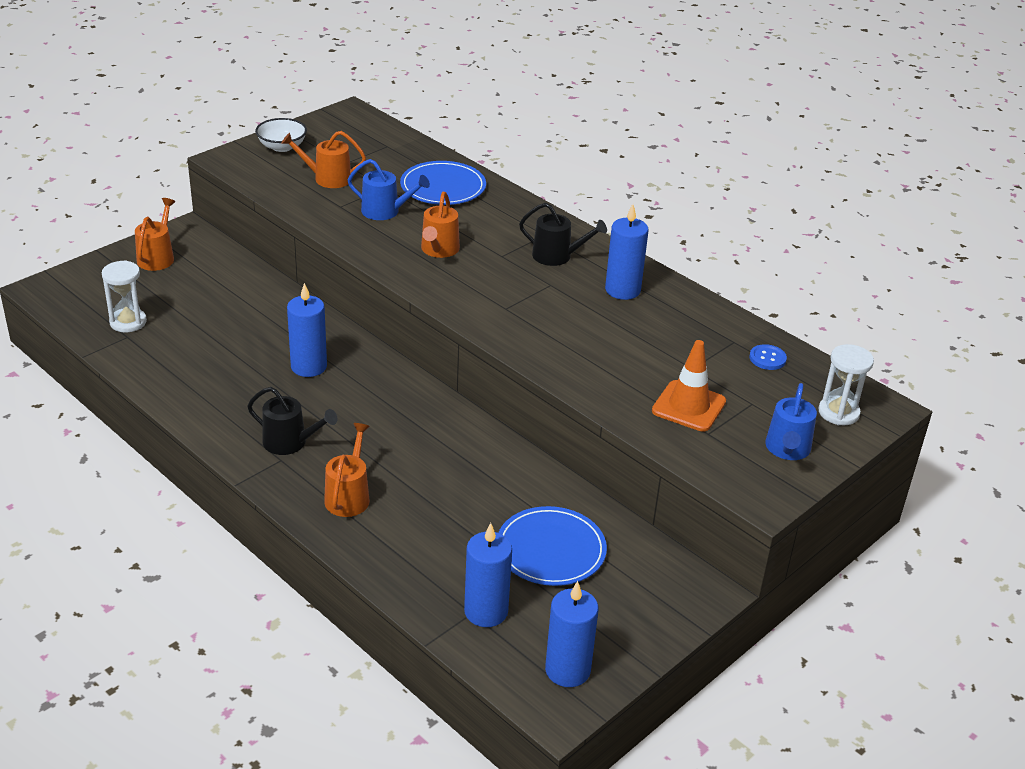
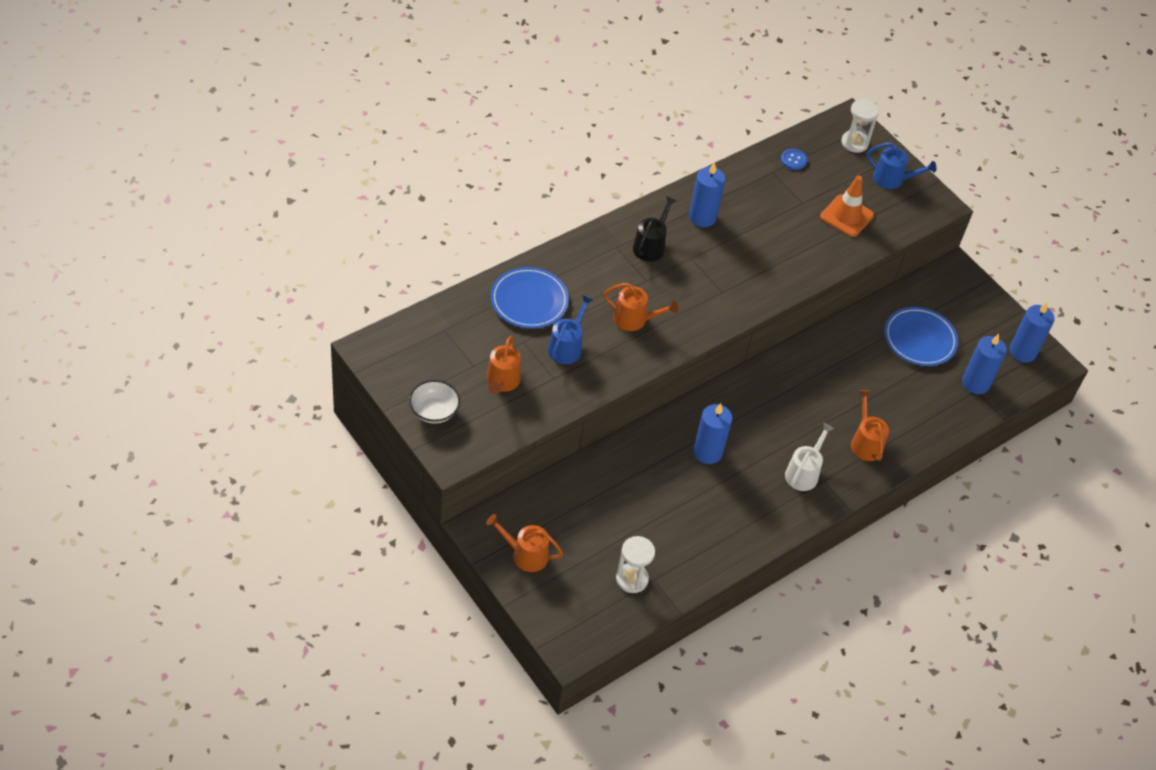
camera: 85 degrees left, 15 degrees up
(290, 442) = (803, 473): black watering can -> white watering can
(348, 496) = (865, 443): orange watering can -> orange watering can turned 60 degrees clockwise

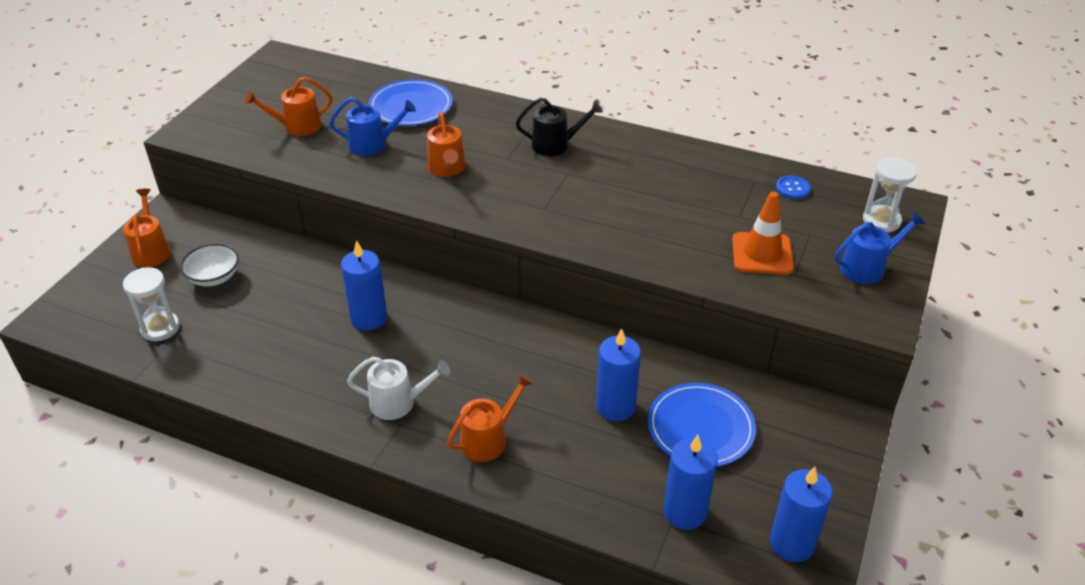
camera: 65 degrees right, 10 degrees down
(434, 411) = (233, 106): white bowl -> white bowl (214, 277)
(702, 217) = (632, 161): blue candle -> blue candle (615, 407)
(892, 179) = (867, 268): blue watering can -> blue watering can turned 105 degrees counterclockwise

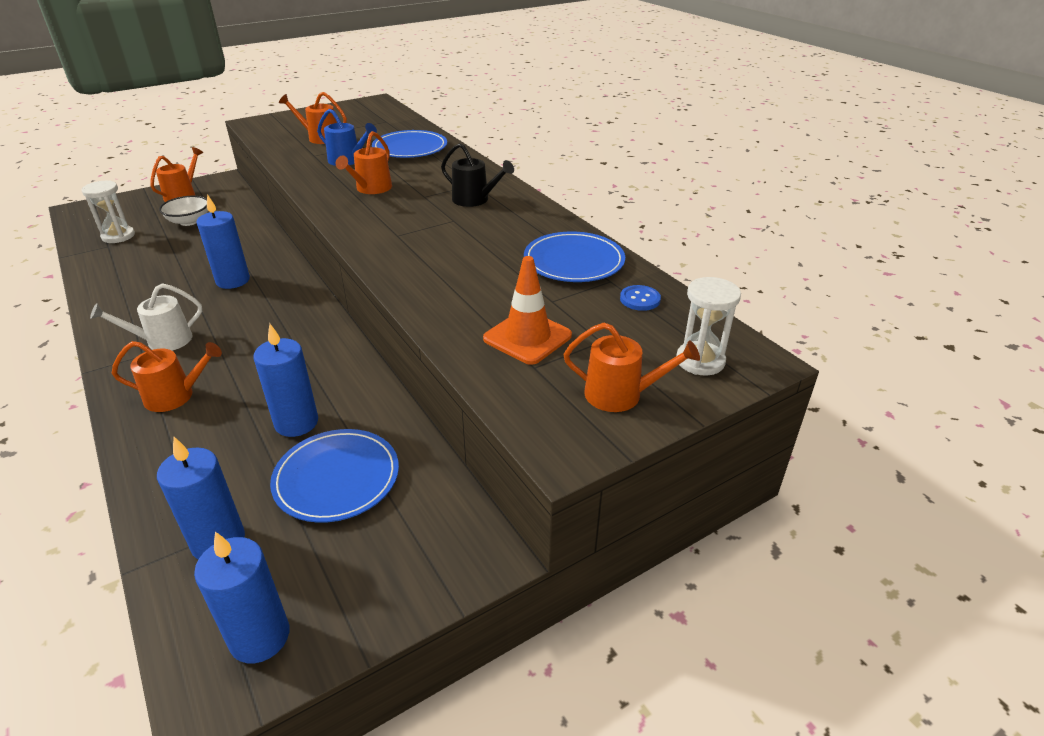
camera: 35 degrees right, 5 degrees down
(398, 403) = (163, 341): white watering can -> white watering can turned 120 degrees clockwise
(710, 175) = (574, 261): none -> blue plate
(867, 268) = (620, 394): blue watering can -> orange watering can

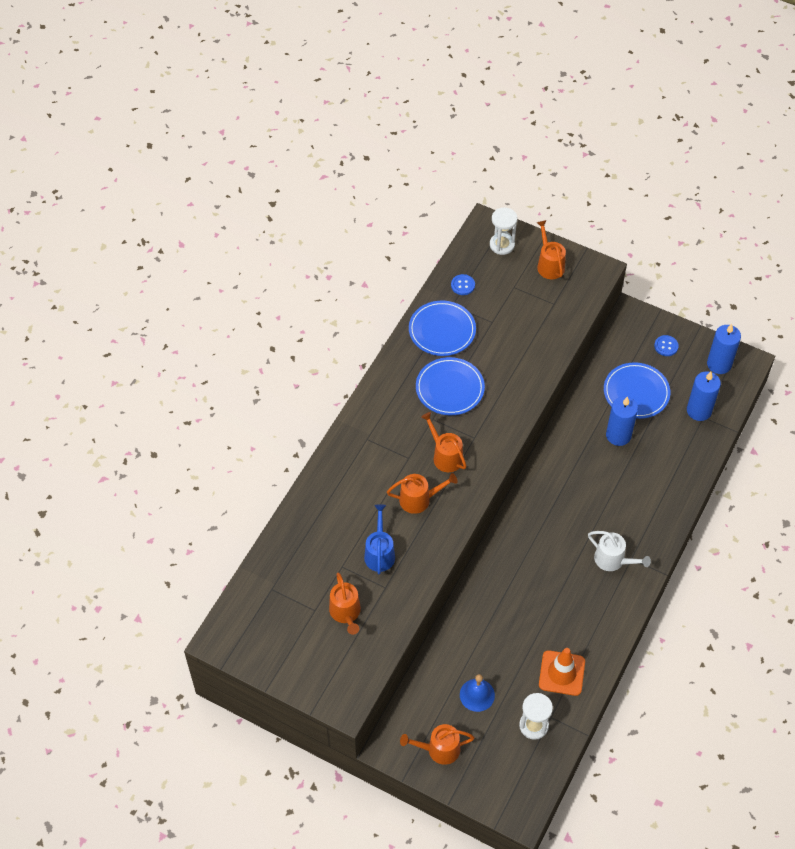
camera: 120 degrees left, 20 degrees up
(175, 396) = (645, 508): orange watering can -> orange watering can (445, 456)
(189, 221) = (477, 695): white bowl -> blue bell
(233, 280) = (529, 580): blue candle -> none
(377, 571) = (666, 346): none -> blue button
(410, 148) = (324, 525): blue plate -> blue plate (450, 388)
(474, 200) = (393, 424): black watering can -> none
(527, 337) = (532, 317): orange traffic cone -> orange traffic cone (561, 673)

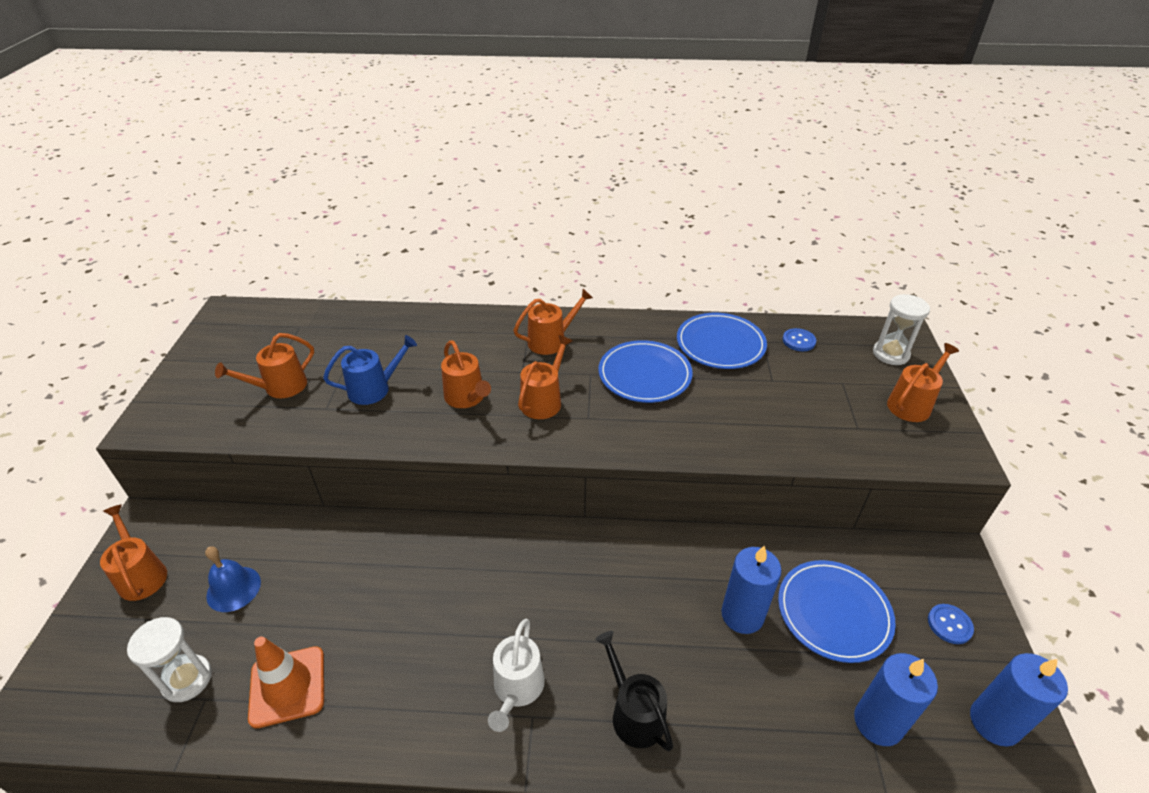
camera: 65 degrees right, 15 degrees down
(383, 428) = (551, 341): none -> orange watering can
(649, 512) = (634, 713): none -> black watering can

